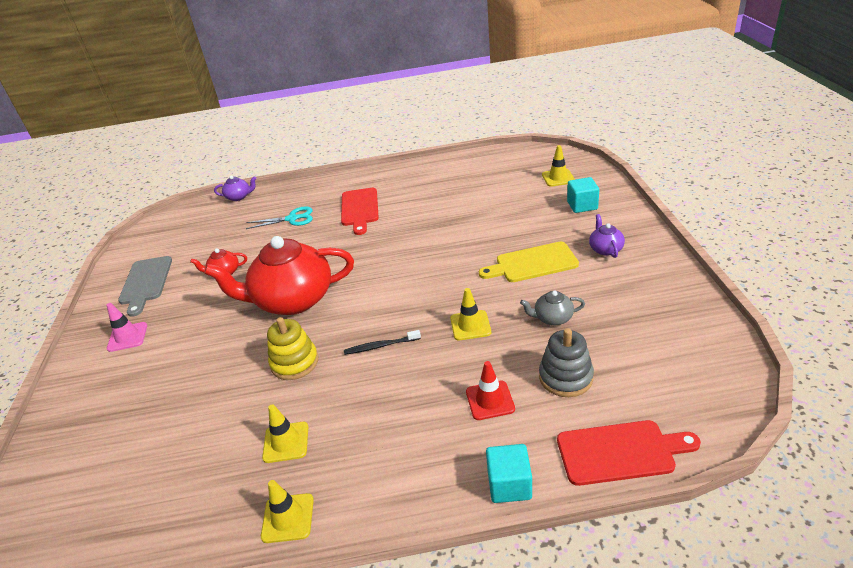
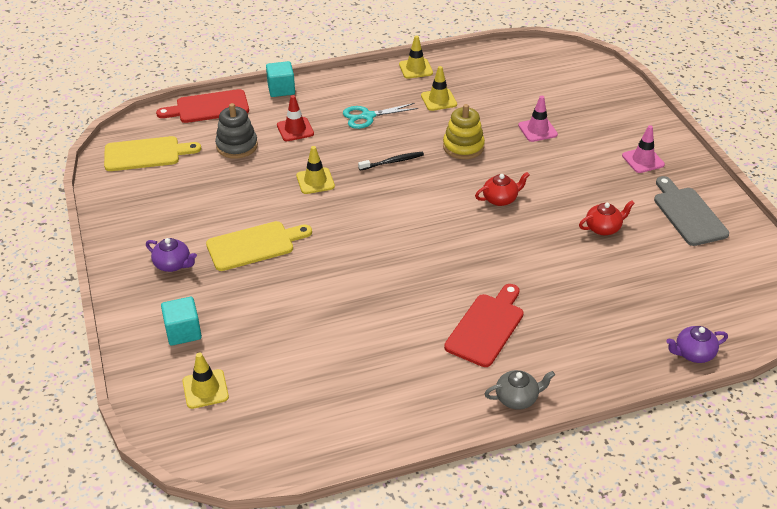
camera: 165 degrees right, 5 degrees up
(198, 382) = (537, 130): none -> pink traffic cone
(292, 219) = (575, 309): turquoise scissors -> turquoise scissors (367, 116)
(292, 300) = (500, 199): red teapot -> red teapot, size x0.42
(359, 209) = (486, 327): red cutting board -> red cutting board turned 45 degrees clockwise
(552, 318) = (241, 189): grey teapot -> grey teapot (517, 398)
(605, 249) = (173, 264): purple teapot -> purple teapot turned 45 degrees counterclockwise
(684, 370) = (146, 154): none -> yellow cutting board

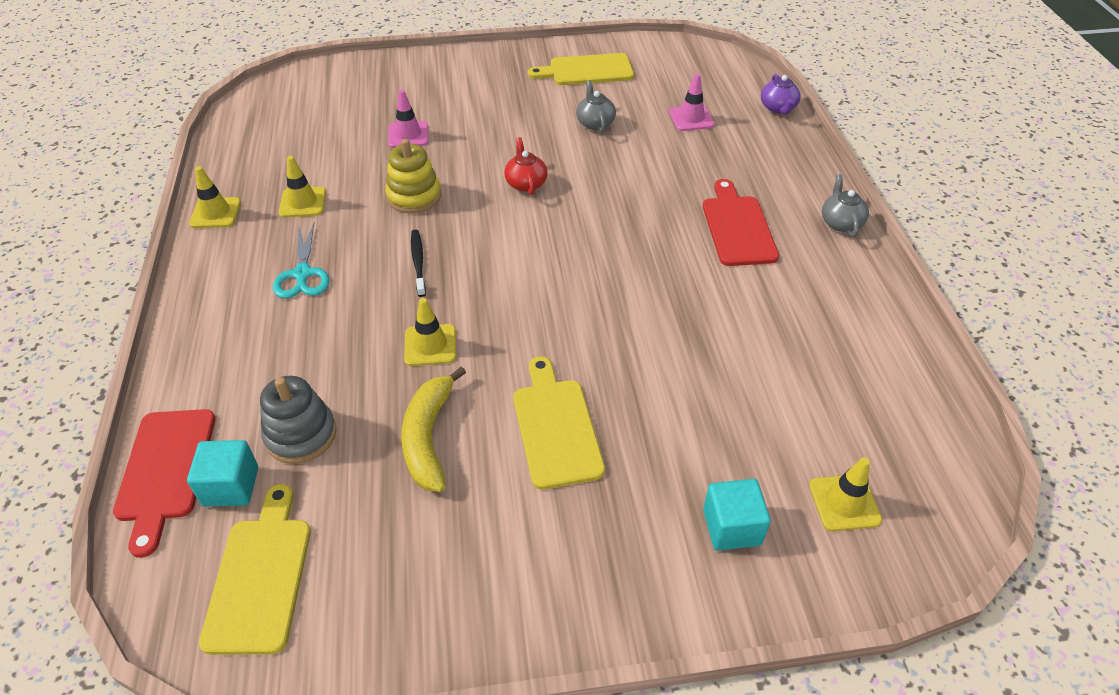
camera: 80 degrees left, 5 degrees up
(173, 264) = (578, 537): purple teapot -> none
(240, 193) = (428, 437): none -> yellow banana
(281, 89) = (173, 365): turquoise cube -> turquoise cube (231, 486)
(295, 129) = (293, 357): red traffic cone -> none
(486, 327) = (738, 227): red cutting board -> red cutting board turned 45 degrees clockwise
(603, 228) = (595, 123): red teapot -> grey teapot
(643, 160) = (493, 78): pink traffic cone -> pink traffic cone (691, 118)
(688, 214) = (587, 70): grey cutting board -> yellow cutting board

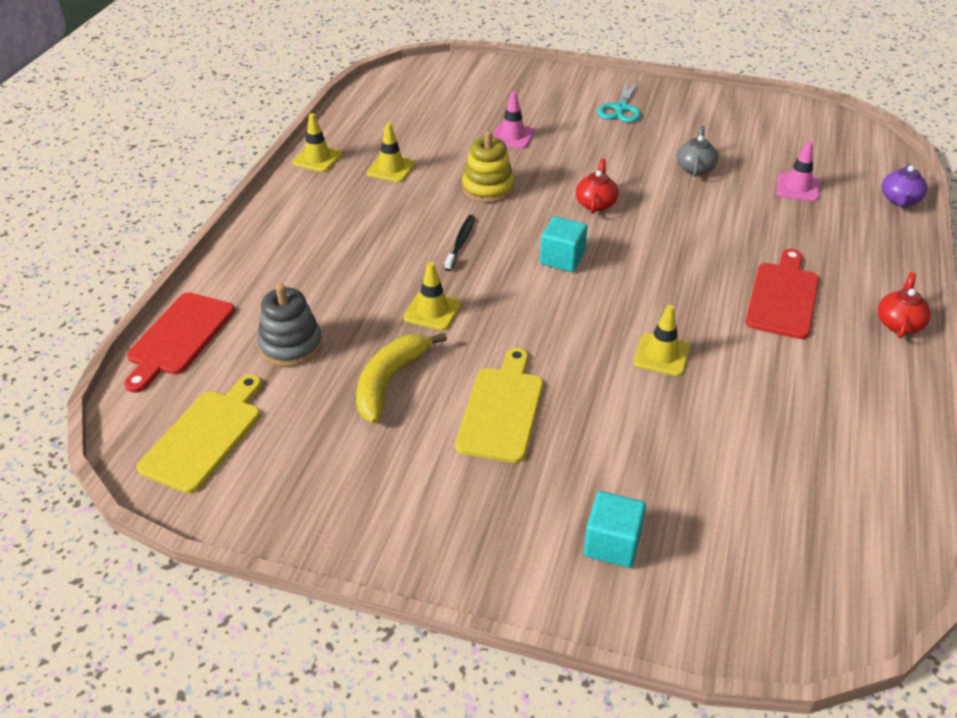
camera: 25 degrees right, 5 degrees down
(231, 486) = (219, 365): turquoise cube -> turquoise cube (562, 259)
(302, 274) = (360, 225): turquoise scissors -> turquoise scissors (621, 108)
(587, 70) = (716, 119): yellow cutting board -> none
(840, 222) = (899, 323): grey teapot -> red teapot
(844, 503) = (736, 565): yellow traffic cone -> yellow traffic cone (661, 355)

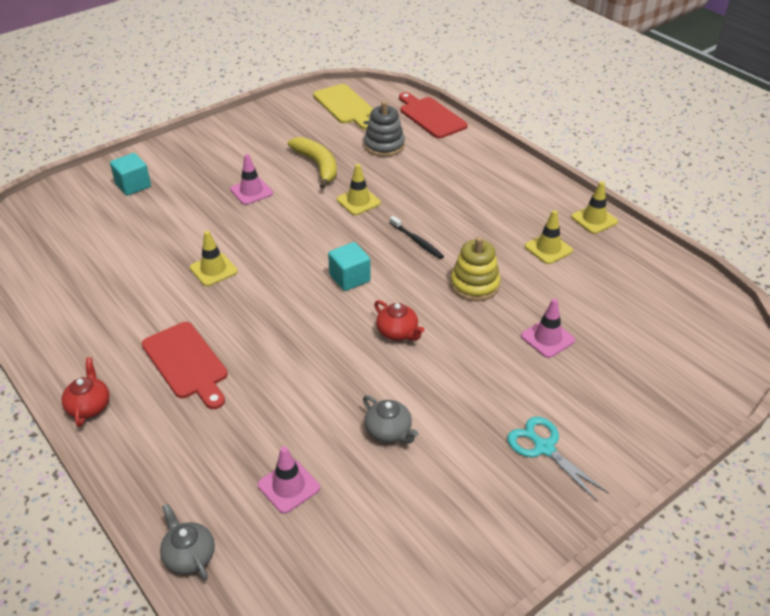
camera: 125 degrees right, 0 degrees up
(502, 410) = (251, 191): yellow cutting board -> pink traffic cone
(899, 323) = (89, 406): red teapot -> red teapot turned 150 degrees counterclockwise
(900, 200) = (189, 556): purple teapot -> grey teapot

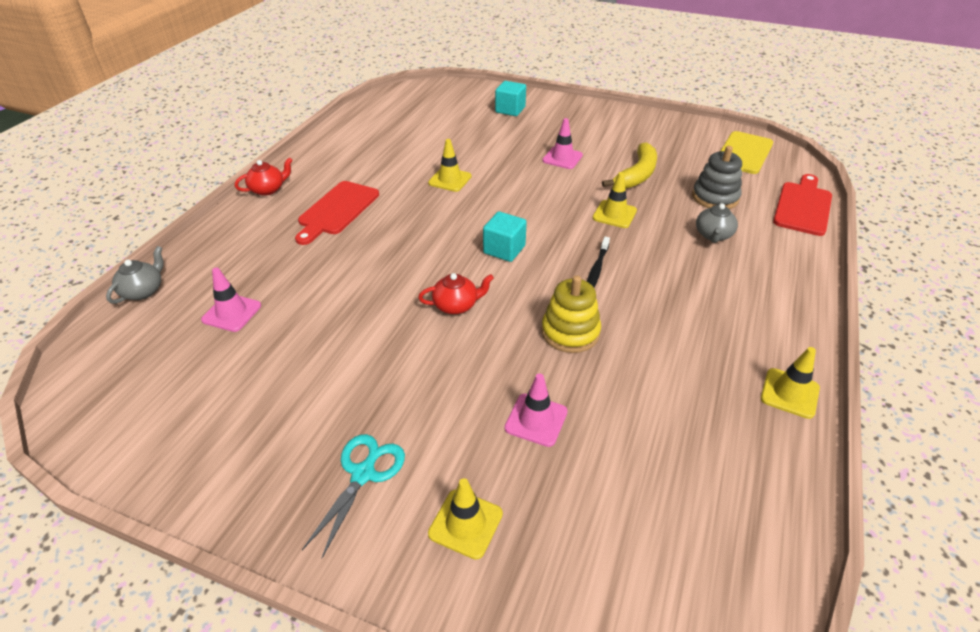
camera: 60 degrees right, 0 degrees up
(389, 431) = (324, 348): grey teapot -> grey teapot (713, 235)
(398, 332) = (456, 305): red teapot -> red teapot turned 120 degrees counterclockwise
(548, 249) = (688, 369): yellow traffic cone -> yellow traffic cone (465, 523)

